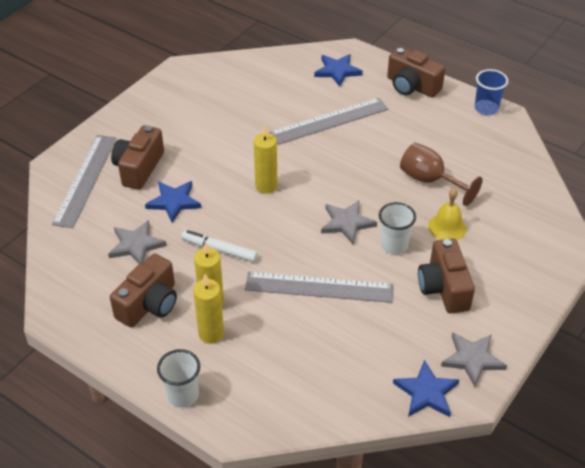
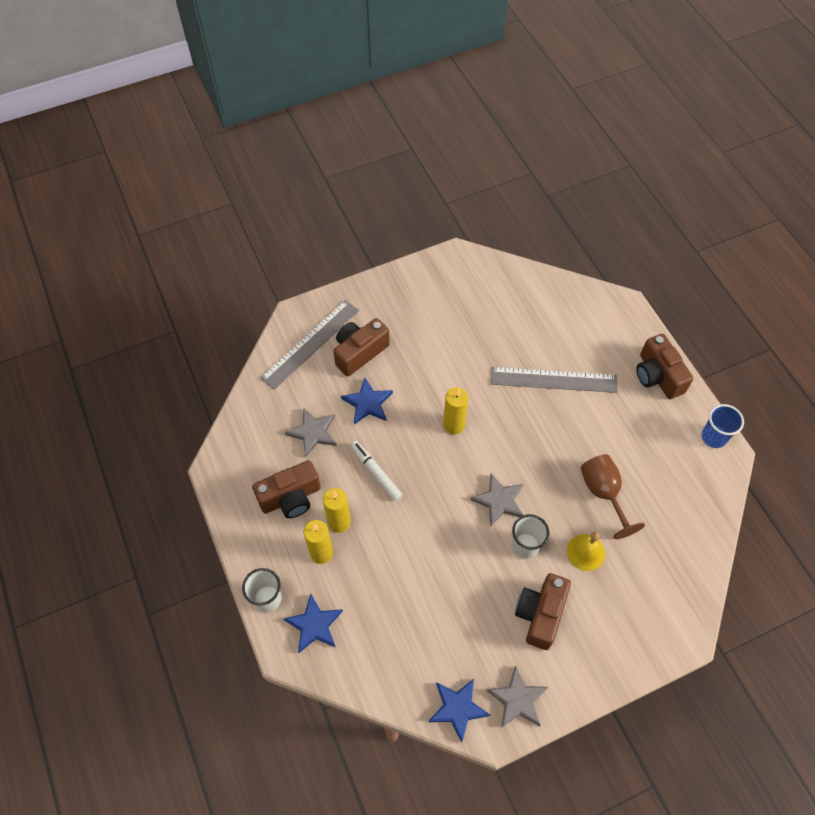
camera: 30 degrees right, 15 degrees up
(319, 287) = (434, 555): grey ruler -> none
(337, 71) = (597, 324): blue star -> blue star (314, 625)

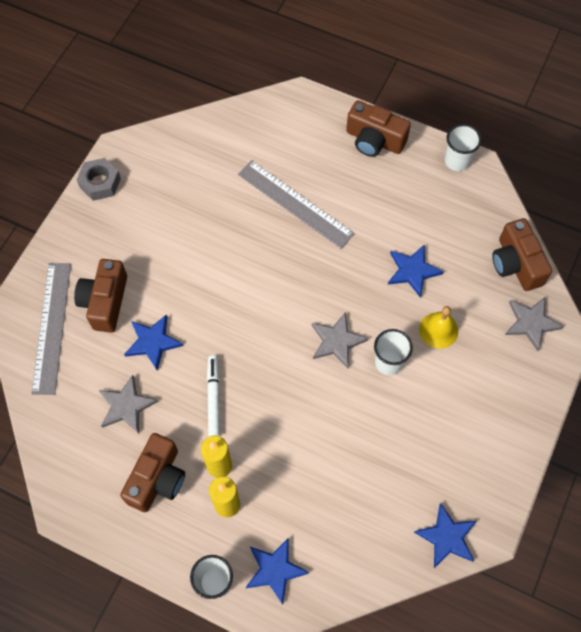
camera: 40 degrees left, 5 degrees up
(376, 472) = (214, 398): white marker -> white marker turned 75 degrees clockwise
(425, 269) = (100, 183): none -> grey nut
(454, 425) = (245, 305): yellow candle -> none
(518, 699) = (485, 490): grey star -> grey star (531, 323)
(540, 614) = (446, 408): brown camera -> brown camera (516, 264)
(553, 380) = (295, 204): grey ruler -> grey ruler turned 75 degrees clockwise
(603, 493) = (413, 271): brown goblet -> blue star
(713, 437) = (457, 161): blue cup -> white cup

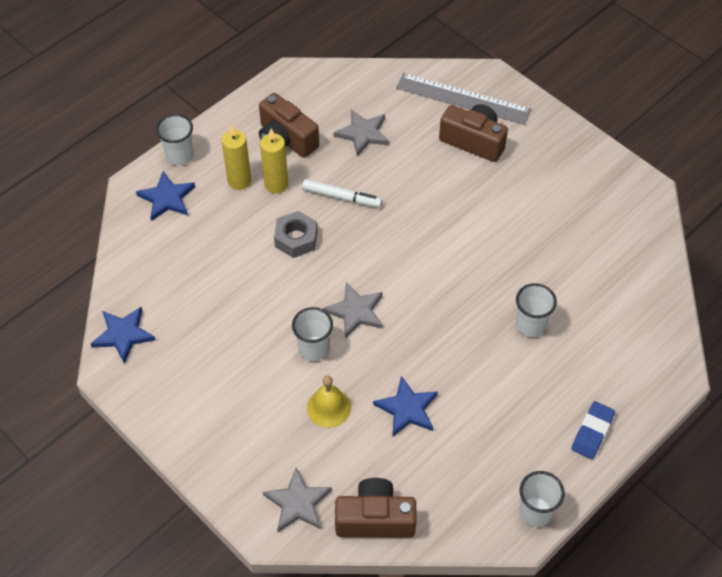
camera: 110 degrees right, 10 degrees down
(100, 183) = (611, 166): grey nut -> grey nut (296, 239)
(153, 342) = (417, 166): blue star -> none
(295, 204) = (530, 325): grey ruler -> white cup
(374, 140) = (592, 432): brown camera -> blue eraser

